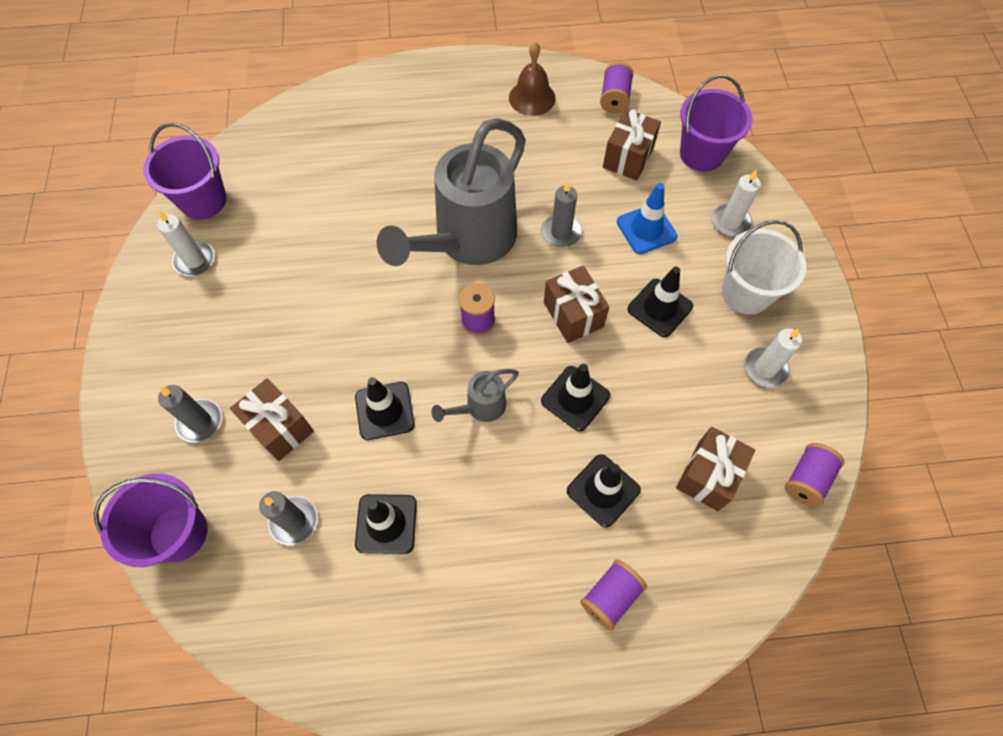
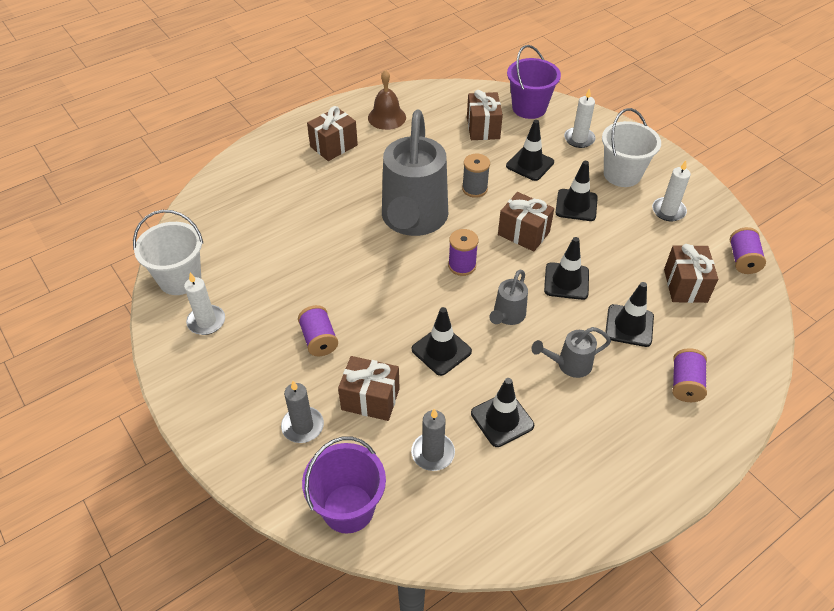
camera: 30 degrees left, 15 degrees down
(203, 200) = (180, 279): purple bucket -> white bucket
(451, 110) = (334, 146): none -> brown gift
(502, 500) = (569, 364): none -> grey watering can
(561, 232) = (474, 189): grey candle -> grey spool
(614, 99) = (445, 97): purple spool -> purple spool (319, 340)
(646, 229) = (530, 164): blue traffic cone -> black traffic cone

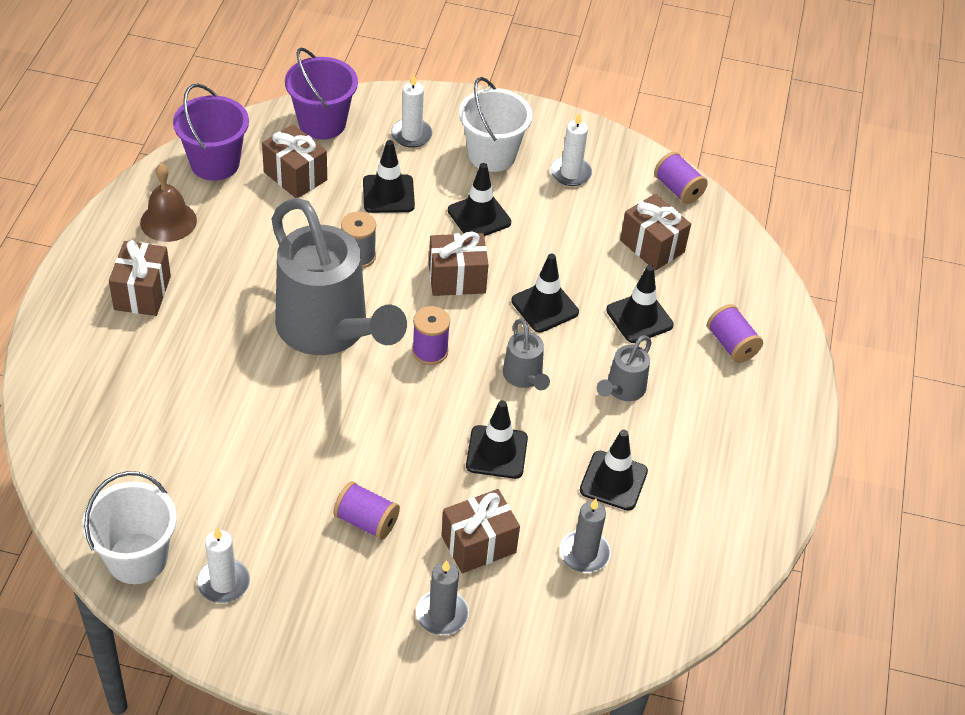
camera: 45 degrees left, 0 degrees up
(348, 508) = (561, 654): purple bucket -> purple bucket (215, 163)

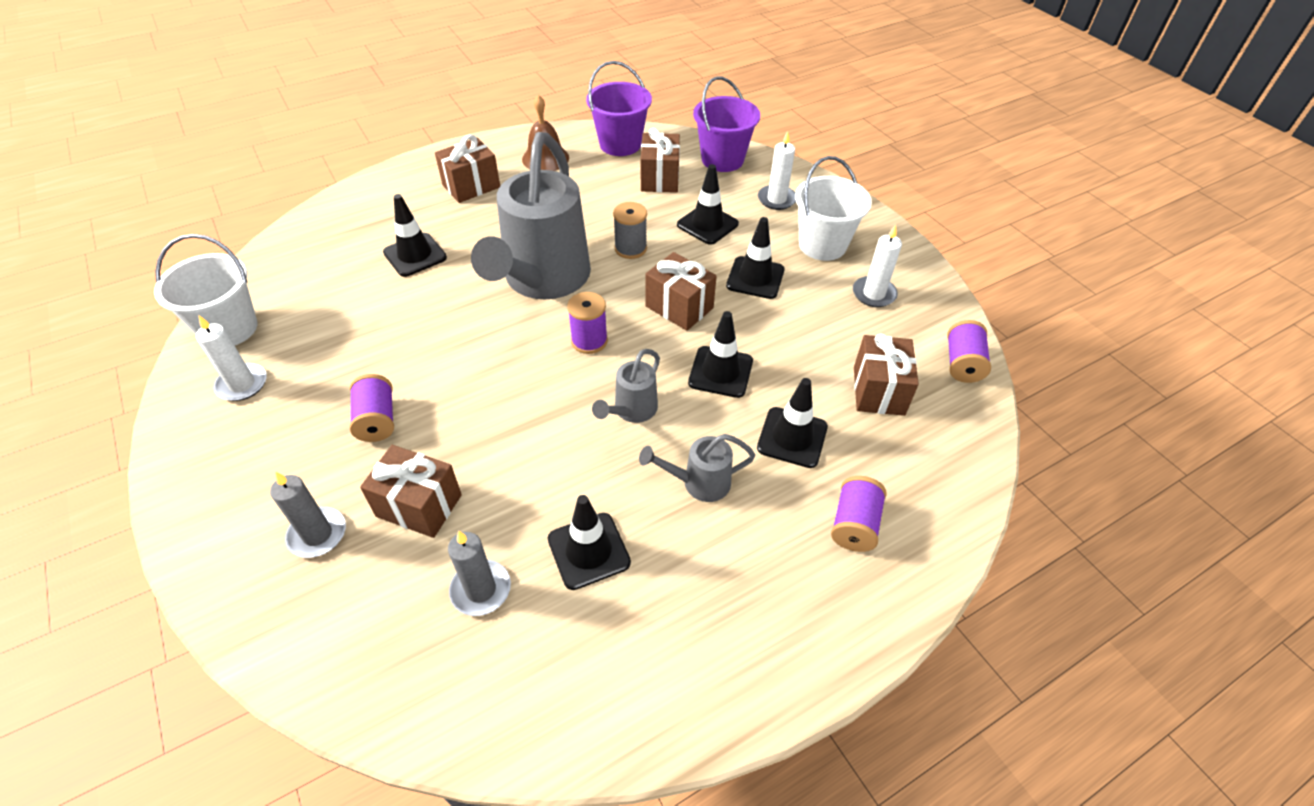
camera: 50 degrees right, 0 degrees up
(496, 452) = (532, 448): black traffic cone -> black traffic cone (415, 255)

